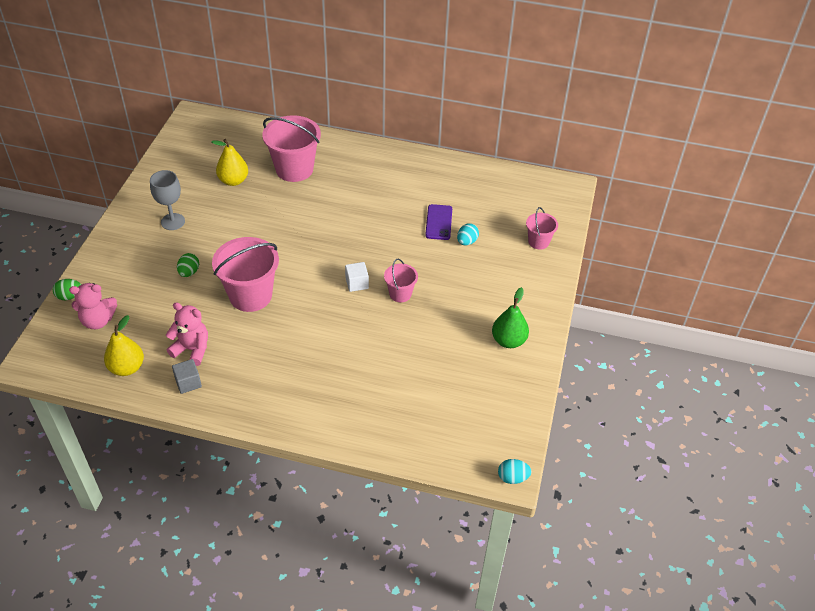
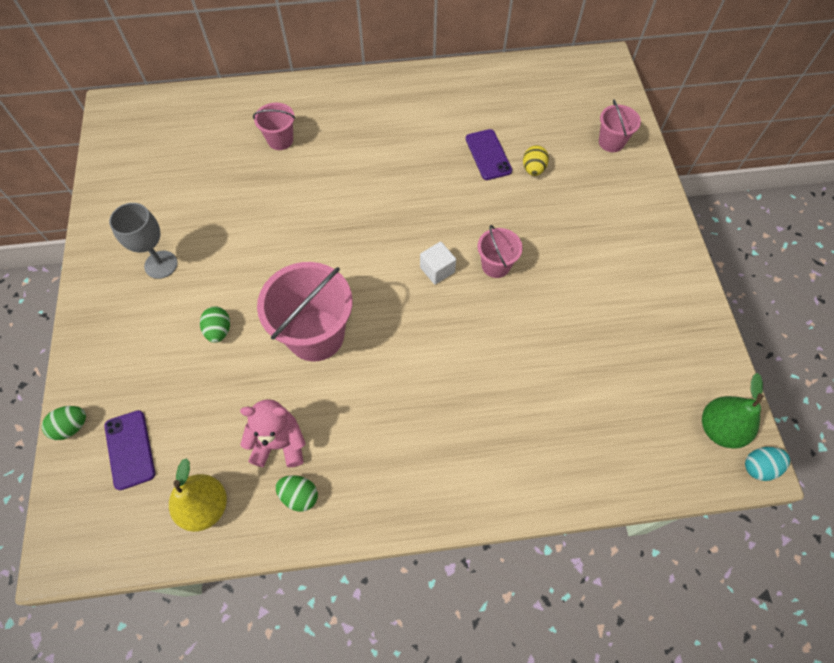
camera: 20 degrees left, 15 degrees up
(98, 321) = (130, 449): pink teddy bear -> purple phone
(188, 382) = (299, 496): grey cube -> green egg
(233, 181) = (211, 180): yellow pear -> none
(294, 169) = (280, 140): pink bucket -> pink bucket, size x0.53
(467, 242) = (533, 169): turquoise egg -> yellow egg
(508, 341) = (651, 282): green pear -> green pear (719, 429)

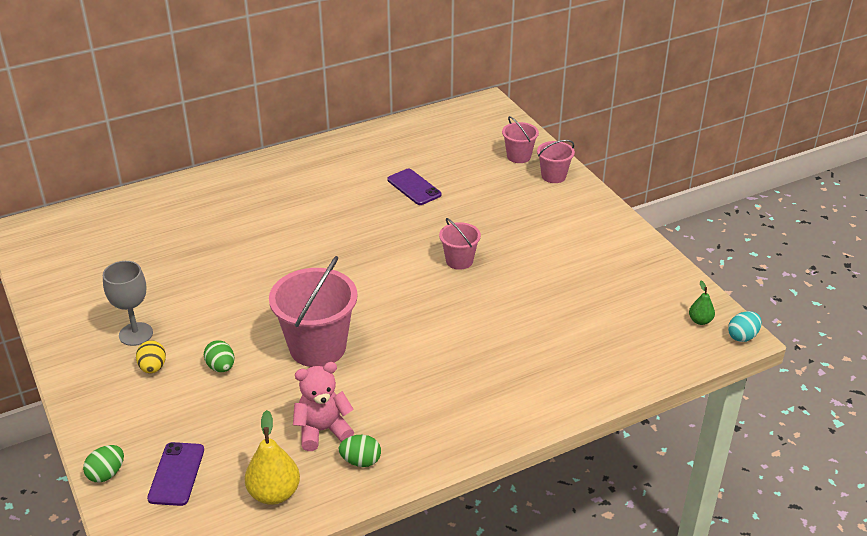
camera: 20 degrees left, 25 degrees down
(130, 449) = (176, 474): purple phone -> purple phone turned 45 degrees clockwise
(280, 140) = (209, 218): pink bucket -> pink bucket (553, 176)
(437, 270) = (408, 276): white cube -> none
(533, 169) = (459, 188): yellow egg -> yellow egg (153, 367)
(719, 429) = (700, 321): green pear -> green pear, size x0.55

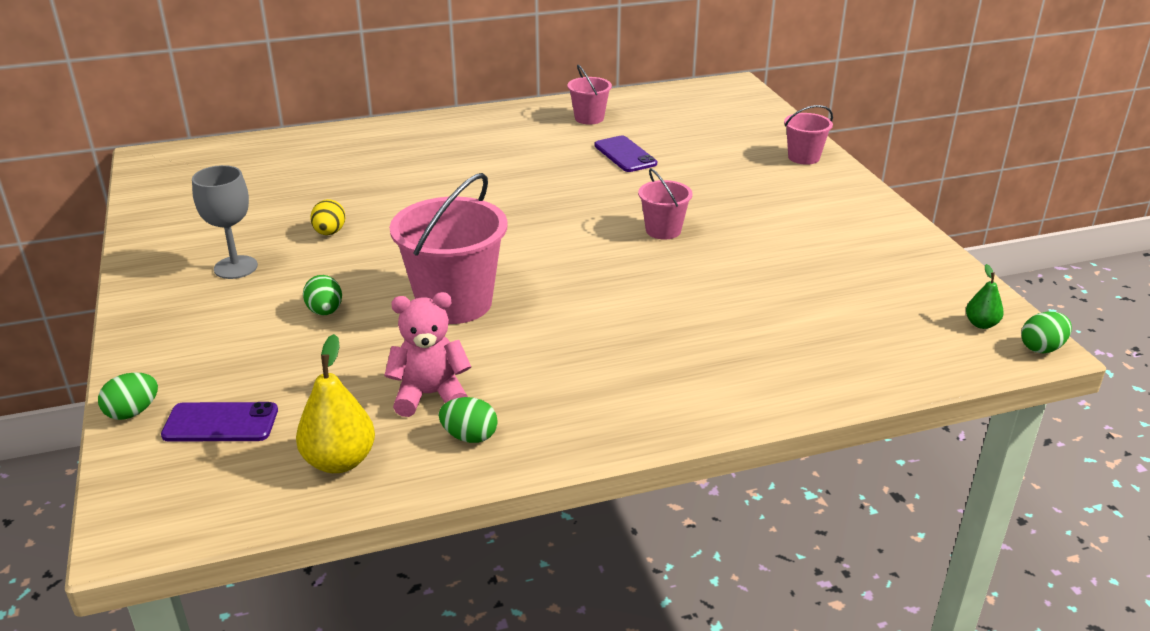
camera: 10 degrees right, 5 degrees down
(153, 367) = (241, 303): yellow egg -> yellow egg (329, 232)
(176, 474) = (221, 423): purple phone -> purple phone turned 75 degrees clockwise
(518, 156) = (763, 135): pink bucket -> pink bucket (589, 118)
(742, 336) = (1041, 348): turquoise egg -> green egg

